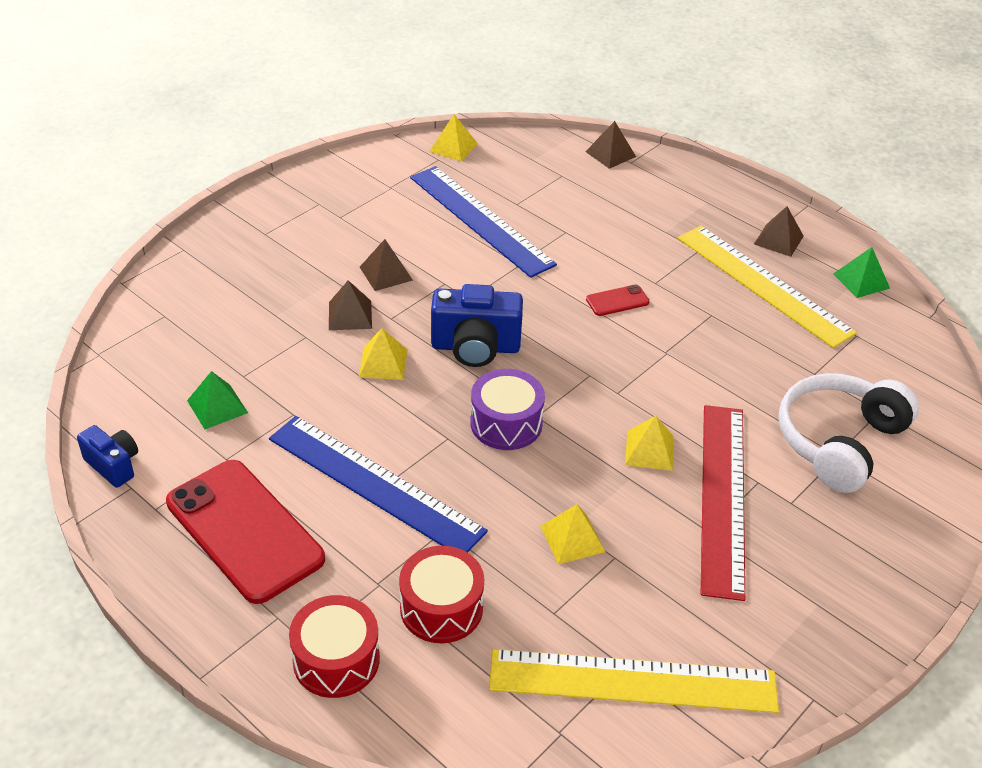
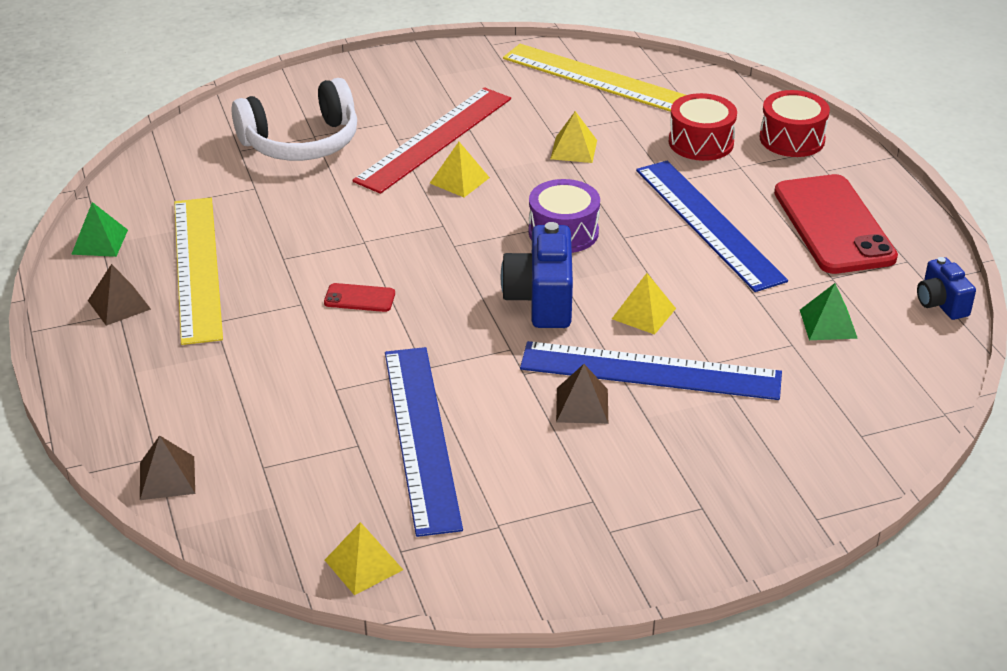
camera: 150 degrees left, 5 degrees down
(350, 315) = (650, 371): brown pyramid -> blue ruler
(475, 347) = (541, 300): blue camera -> blue camera turned 120 degrees counterclockwise

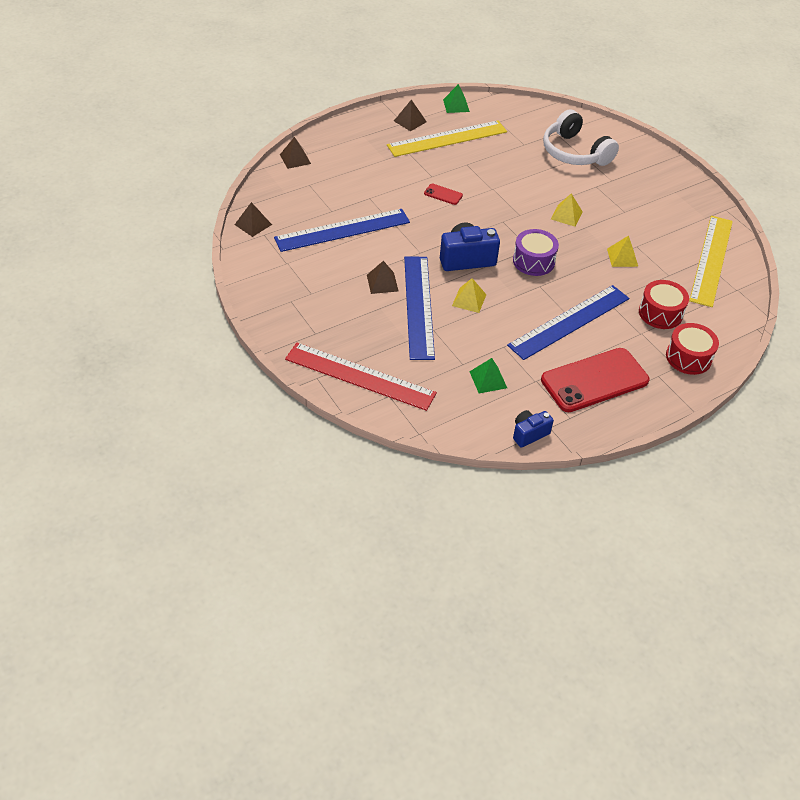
camera: 75 degrees right, 10 degrees up
(359, 298) = (443, 194): red phone -> red phone turned 60 degrees counterclockwise
(363, 565) = (253, 224): yellow pyramid -> brown pyramid
(434, 139) = (604, 200): red ruler -> red ruler (360, 376)

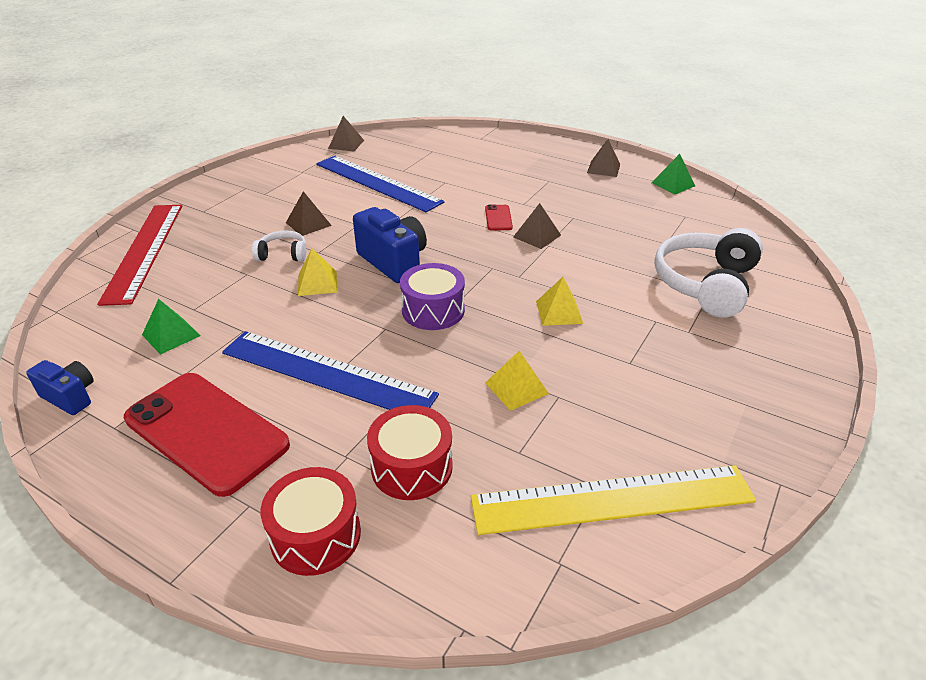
camera: 65 degrees right, 10 degrees down
(295, 159) = (464, 135): brown pyramid -> brown pyramid (537, 236)
(419, 306) = (283, 254): blue ruler -> white headphones
(447, 138) = (604, 195): yellow ruler -> none

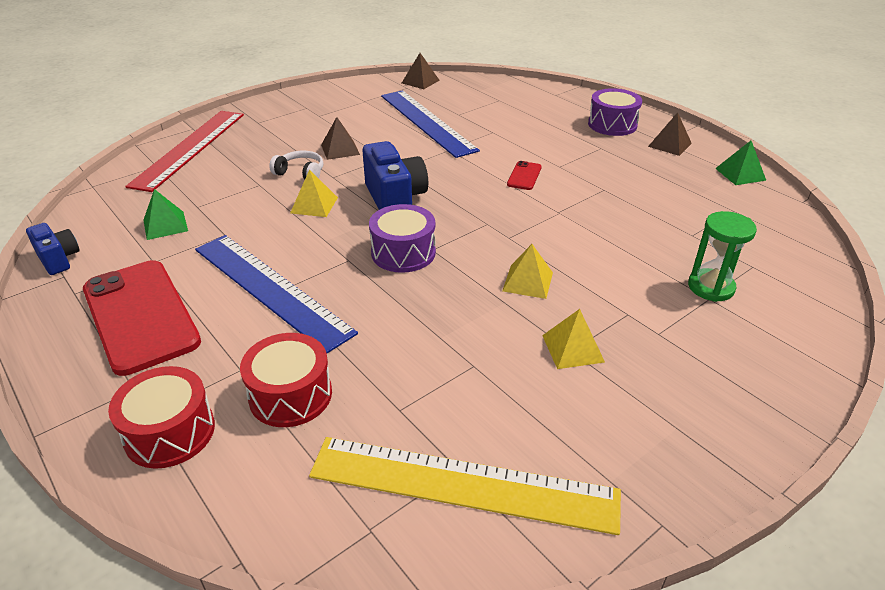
camera: 20 degrees right, 0 degrees up
(516, 388) = (436, 346): yellow pyramid -> yellow pyramid (573, 348)
(537, 236) = (553, 201): brown pyramid -> none
(546, 158) = (612, 124): none -> purple drum
(705, 284) = (711, 287): white headphones -> green hourglass

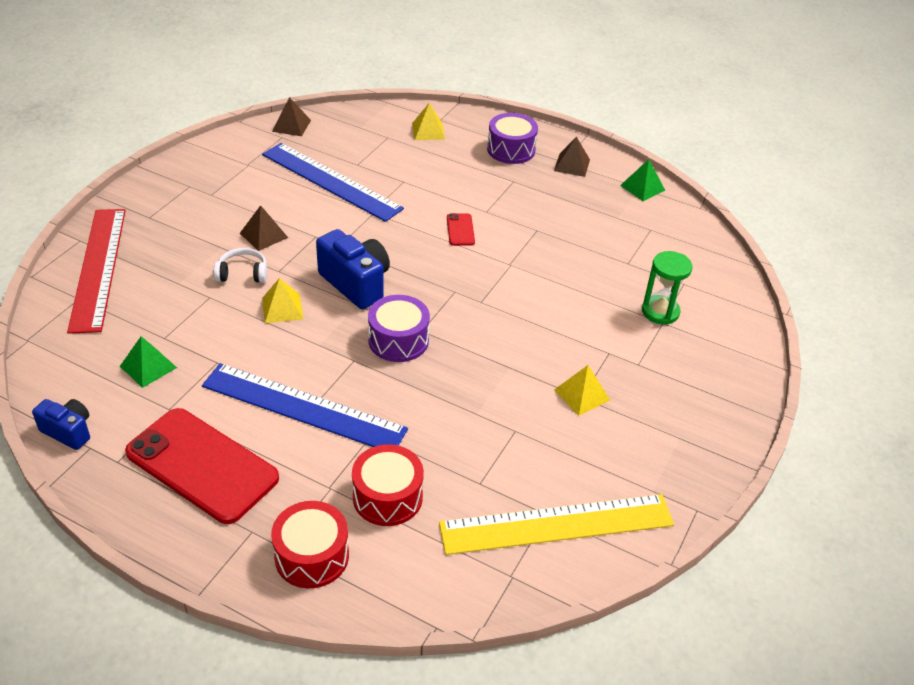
camera: 25 degrees left, 5 degrees up
(527, 281) = (518, 343): yellow pyramid -> yellow pyramid (428, 131)

